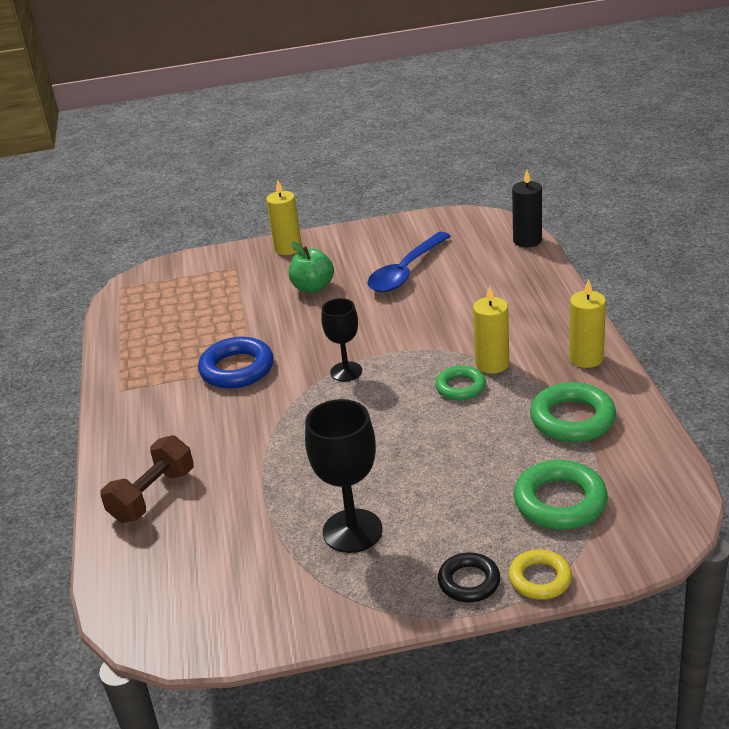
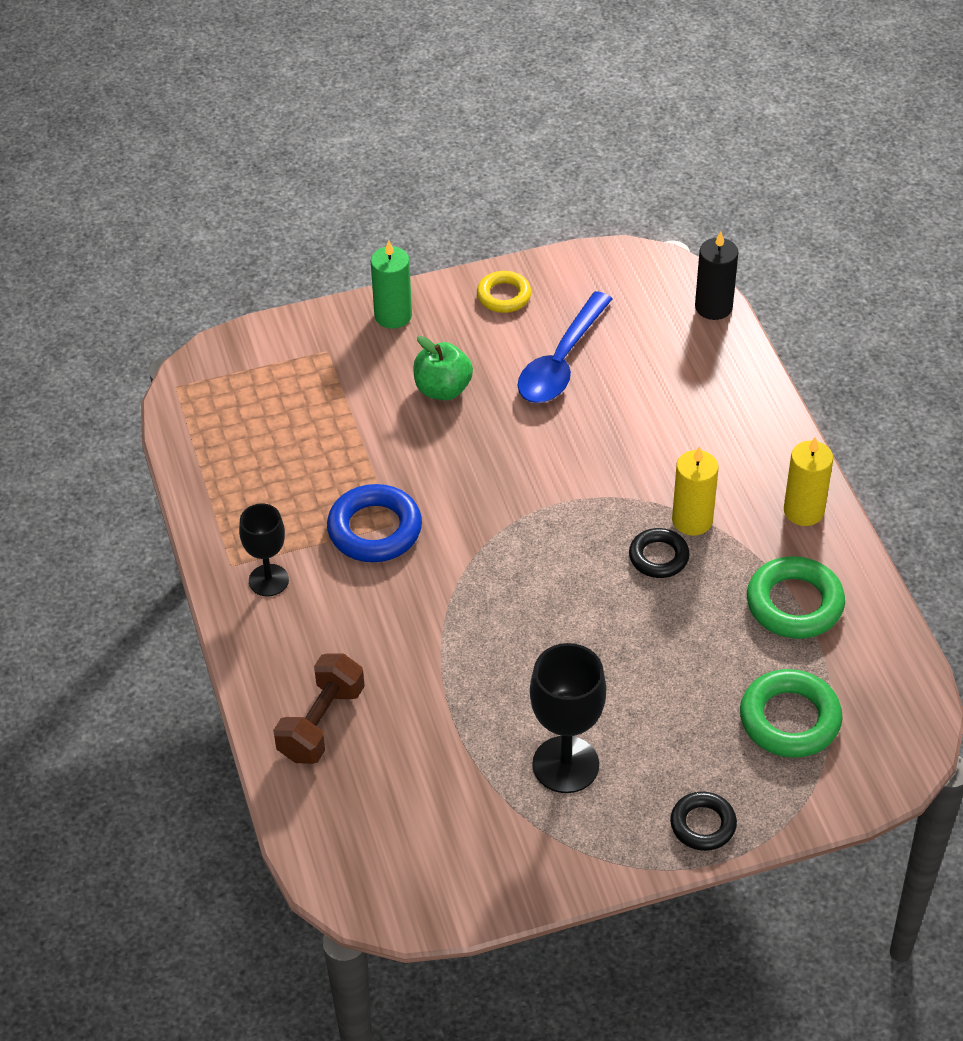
camera: 10 degrees left, 15 degrees up
(288, 248) = (393, 315): yellow candle -> green candle
(346, 371) = (514, 533): black goblet -> black goblet (268, 580)
(460, 387) = (658, 557): green ring -> black ring
(540, 579) = (777, 818): yellow ring -> yellow ring (504, 296)

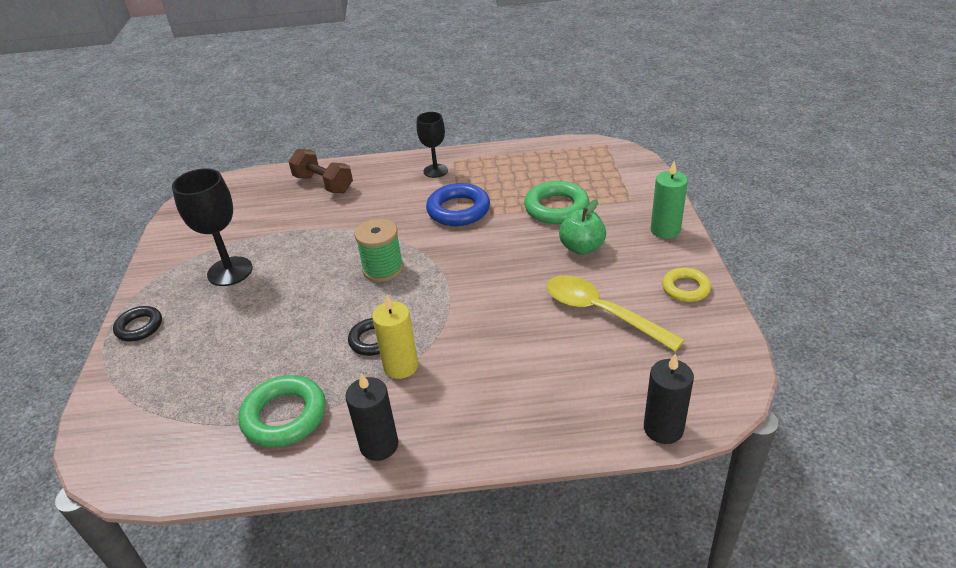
camera: 105 degrees right, 10 degrees down
(524, 583) = (383, 269): none -> green spool
(561, 362) = (601, 312): blue spoon -> yellow spoon
(790, 719) = (183, 390): green ring -> green ring (556, 208)
(803, 511) = (379, 445): yellow candle -> black candle

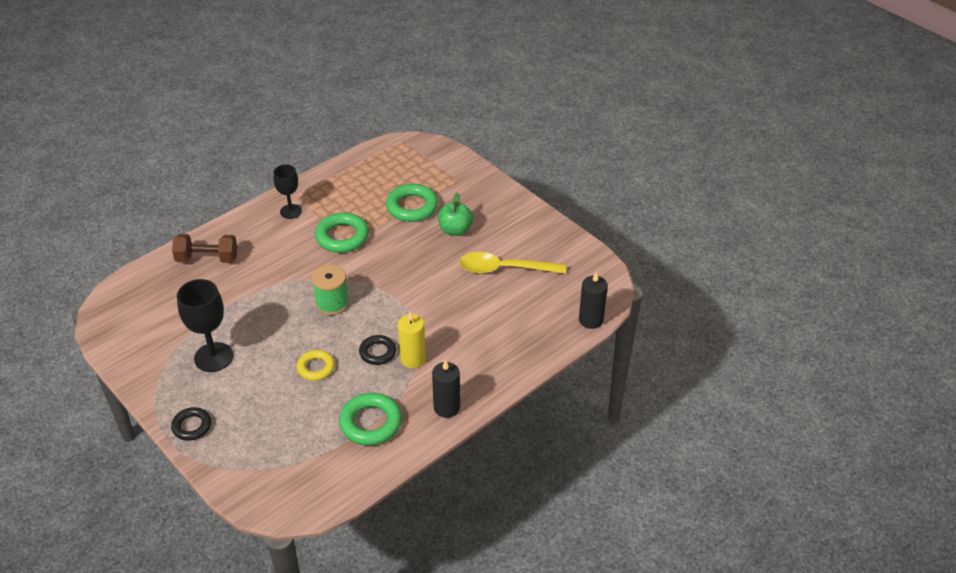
camera: 40 degrees left, 5 degrees up
(458, 210) = (342, 237): blue ring -> green ring
(665, 230) = (498, 195): green candle -> none
(685, 288) = (540, 231): yellow ring -> yellow ring (316, 368)

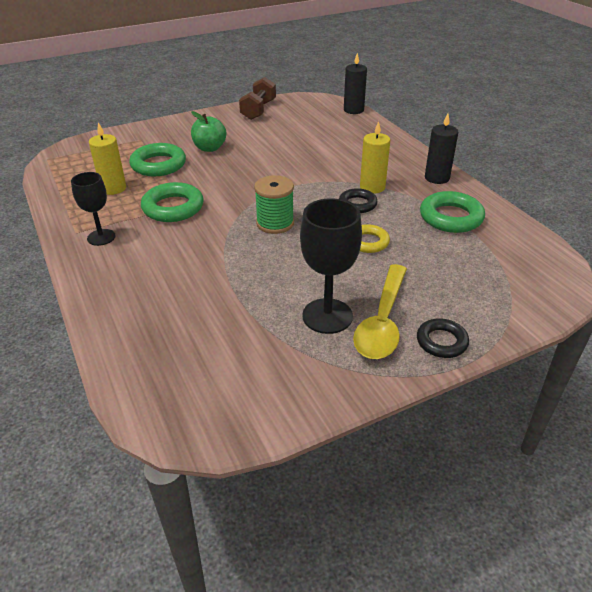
camera: 75 degrees left, 5 degrees down
(207, 258) = (139, 310): brown dumbbell -> brown dumbbell (258, 110)
(363, 194) = (113, 188): none -> yellow candle
(504, 269) = (276, 133): yellow spoon -> yellow spoon (382, 321)

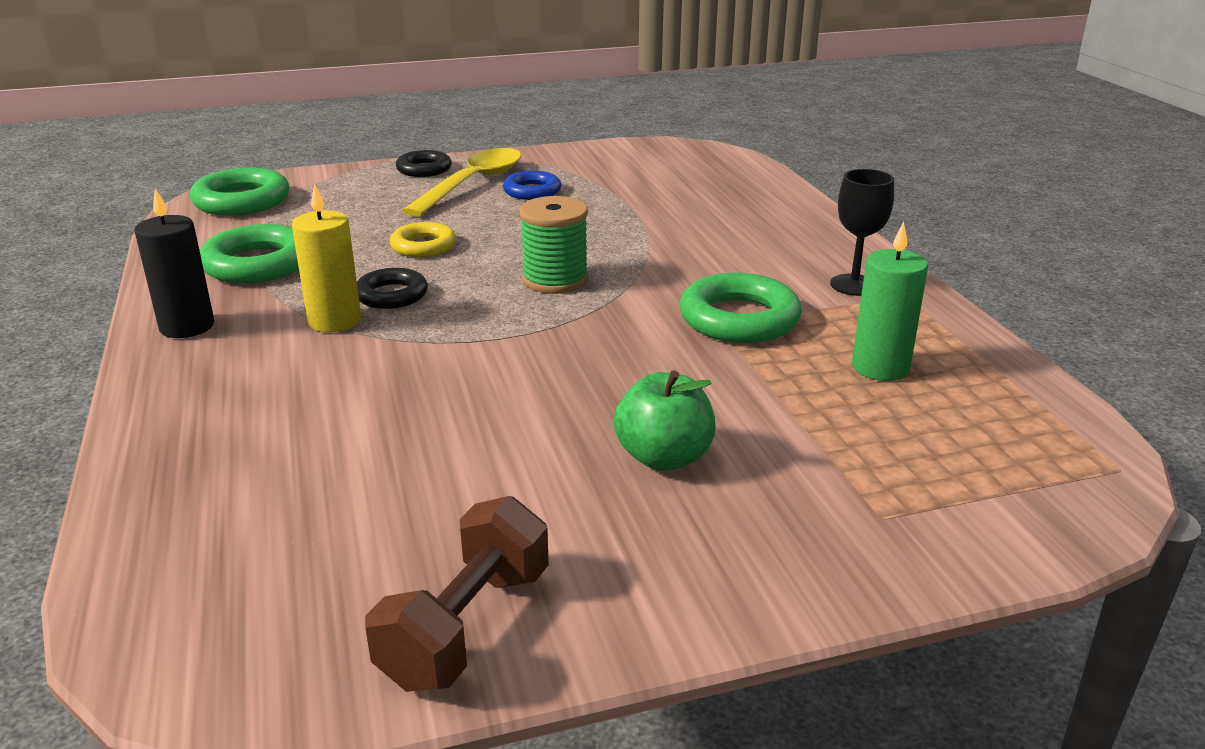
camera: 170 degrees left, 10 degrees down
(113, 188) = (880, 367): yellow candle -> green candle
(158, 165) = (796, 418): green ring -> green ring (242, 201)
(327, 316) = (532, 191): black goblet -> blue ring
(353, 110) = (123, 580): black candle -> none

